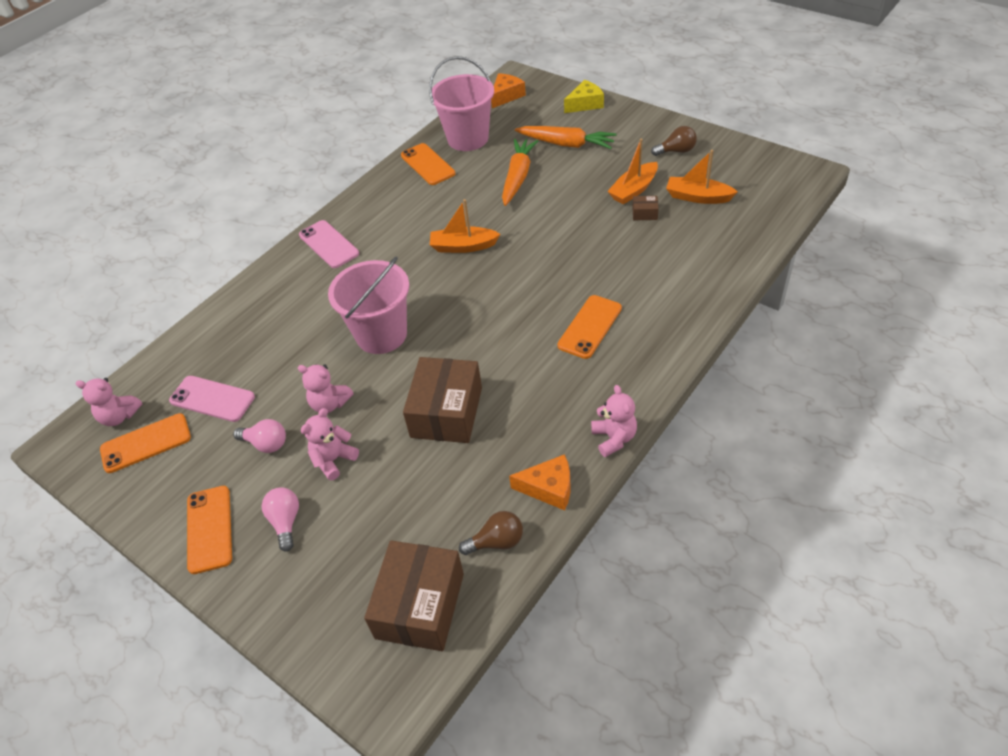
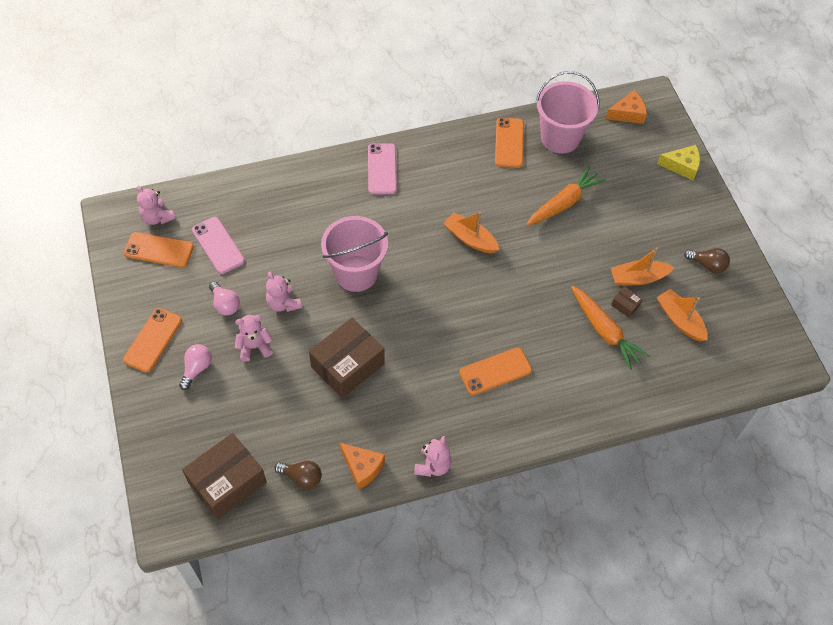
camera: 30 degrees right, 10 degrees up
(566, 144) = (629, 196): orange carrot -> orange carrot (604, 331)

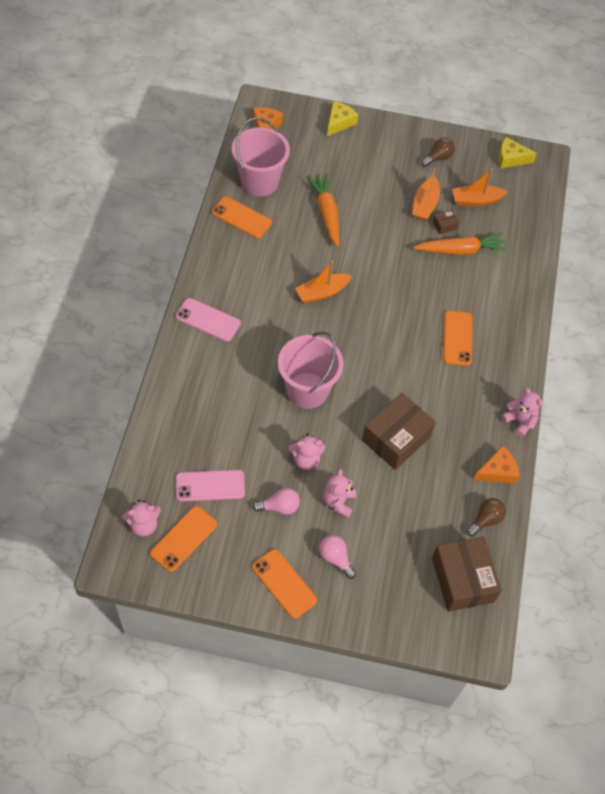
camera: 65 degrees left, 0 degrees up
(347, 365) = (396, 438): brown box -> brown box turned 60 degrees clockwise
(762, 330) = (510, 159): none -> yellow cheese

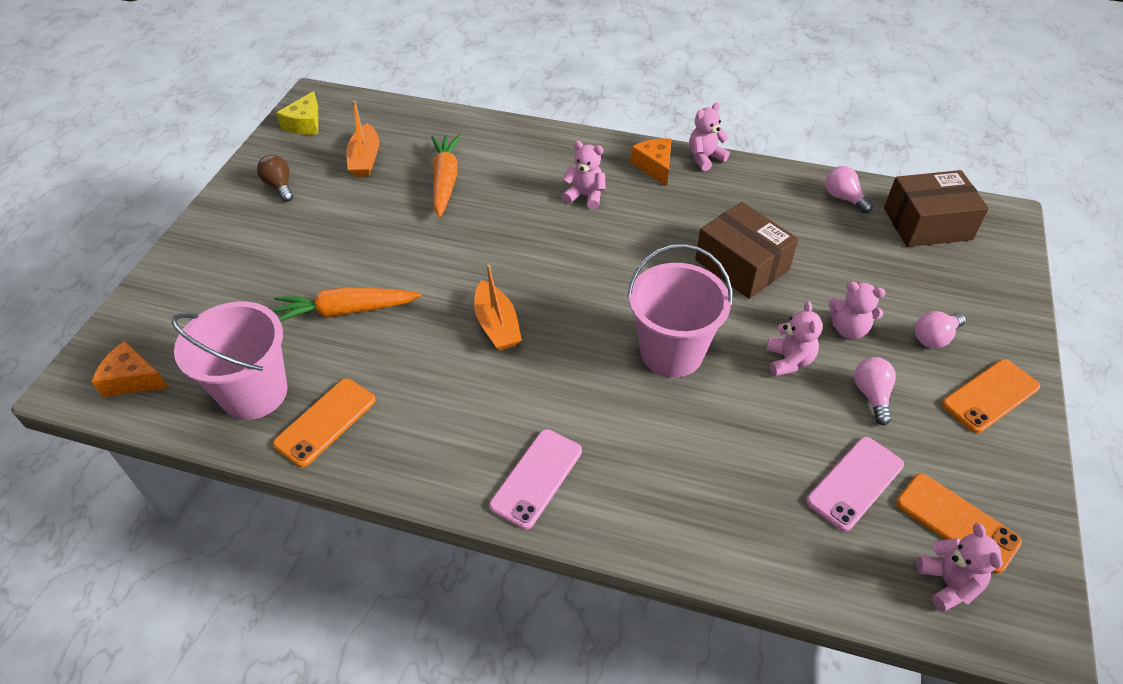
camera: 80 degrees left, 10 degrees down
(210, 486) = (855, 483): pink phone -> pink phone turned 45 degrees clockwise
(339, 122) = (166, 284): yellow cheese -> none
(425, 205) = (359, 206): orange boat -> none
(444, 225) = (400, 191): brown box -> none
(457, 338) = (585, 196): orange phone -> pink teddy bear
(485, 520) = (843, 198): brown light bulb -> pink light bulb
(497, 471) = (776, 182): orange cheese -> orange cheese (654, 166)

